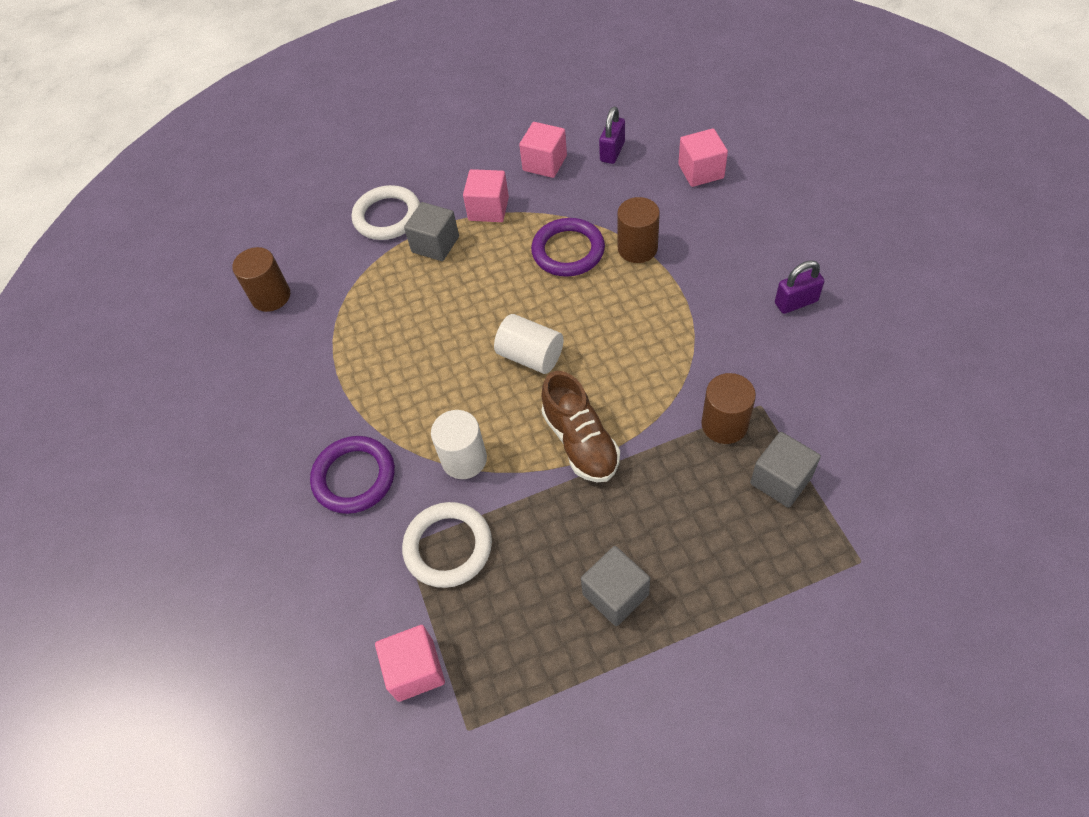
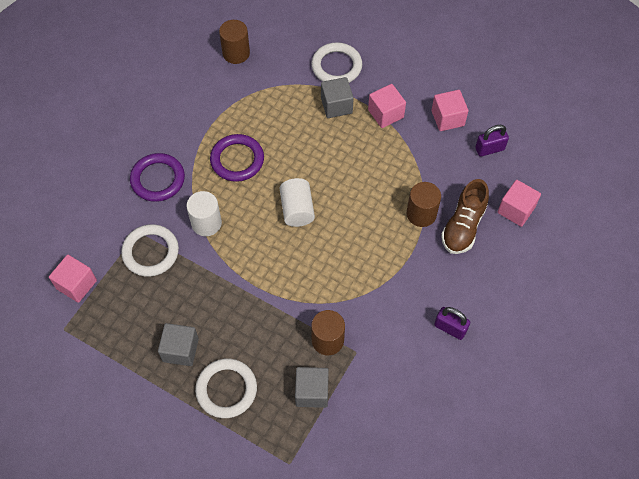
camera: 45 degrees right, 5 degrees up
(568, 251) = (388, 178): purple ring -> purple ring (237, 160)
(580, 442) = (260, 273): brown shoe -> brown shoe (463, 226)
(711, 573) = (226, 389): none -> white ring

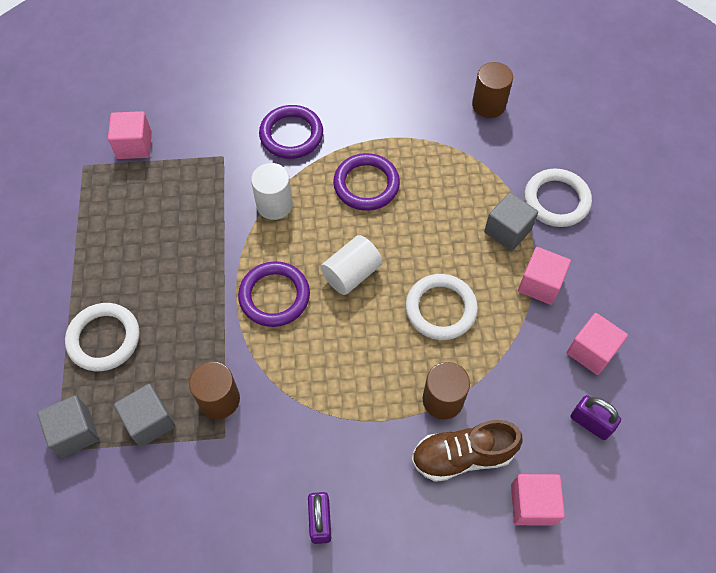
camera: 55 degrees right, 0 degrees up
(150, 252) = (209, 180): white ring -> white ring (440, 309)
(180, 350) = (121, 271): grey cube -> grey cube (75, 432)
(277, 264) = (274, 296): none -> purple ring

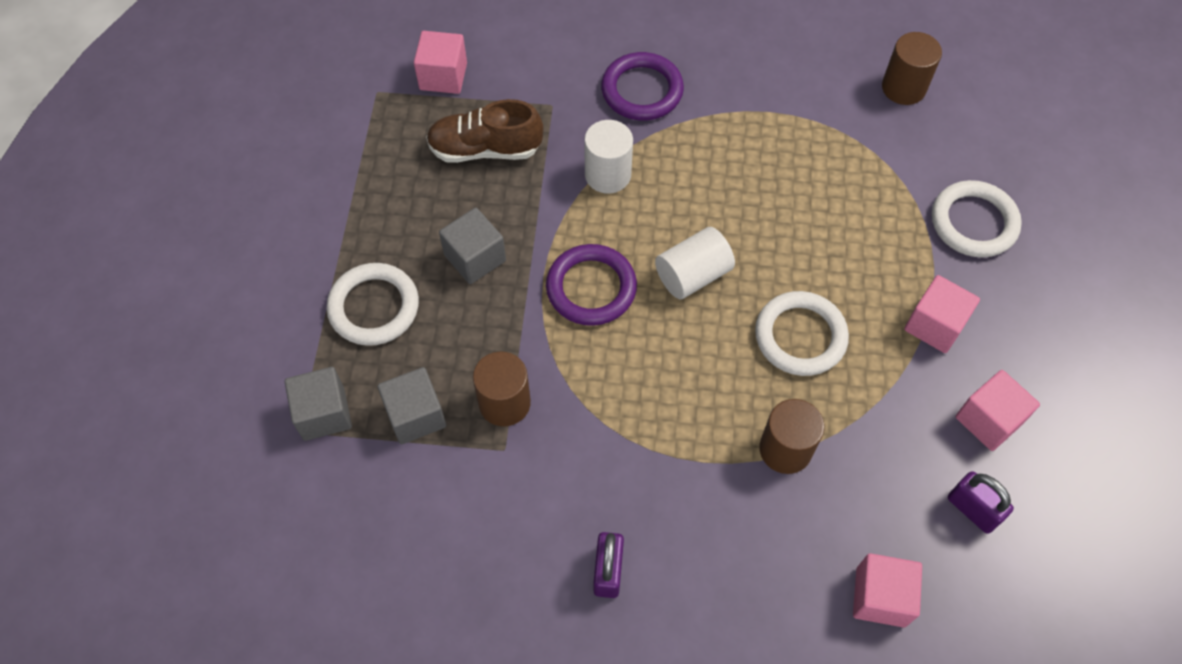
camera: 10 degrees right, 0 degrees up
(366, 184) = (728, 166): purple ring -> none
(462, 456) = (800, 522): brown shoe -> brown shoe (485, 149)
(507, 231) = (903, 251): grey cube -> grey cube (475, 258)

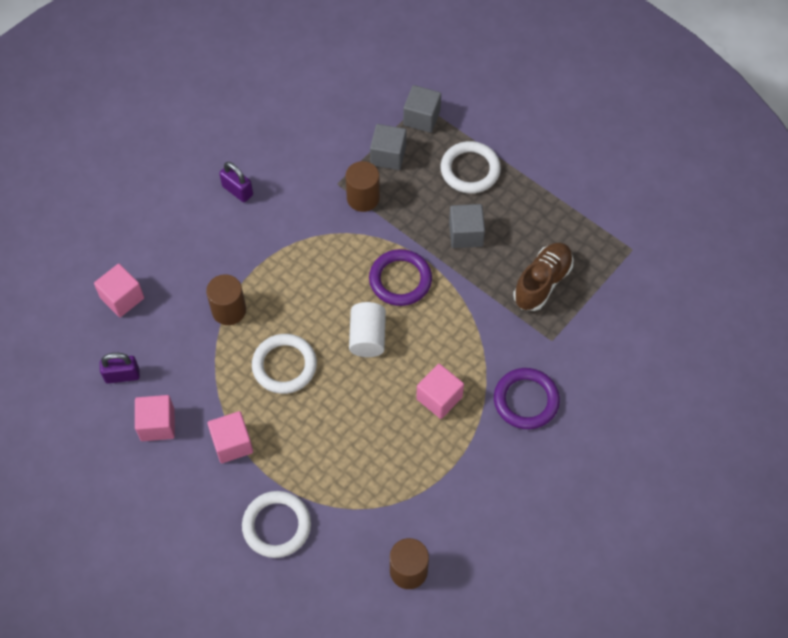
camera: 125 degrees right, 0 degrees up
(443, 76) = (620, 292): pink cube -> pink cube (439, 398)
(608, 174) = (473, 338): white cylinder -> none

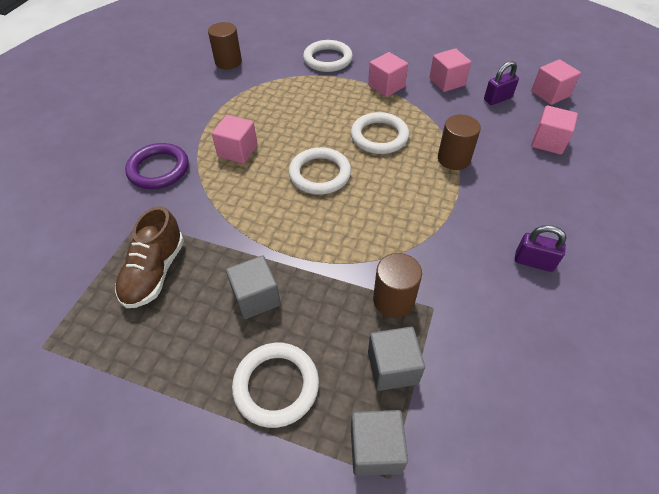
camera: 160 degrees right, 10 degrees down
(59, 361) = (550, 94): none -> pink cube
(367, 337) = (320, 174): white cylinder -> white ring
(400, 280) = (311, 229): purple ring -> none

